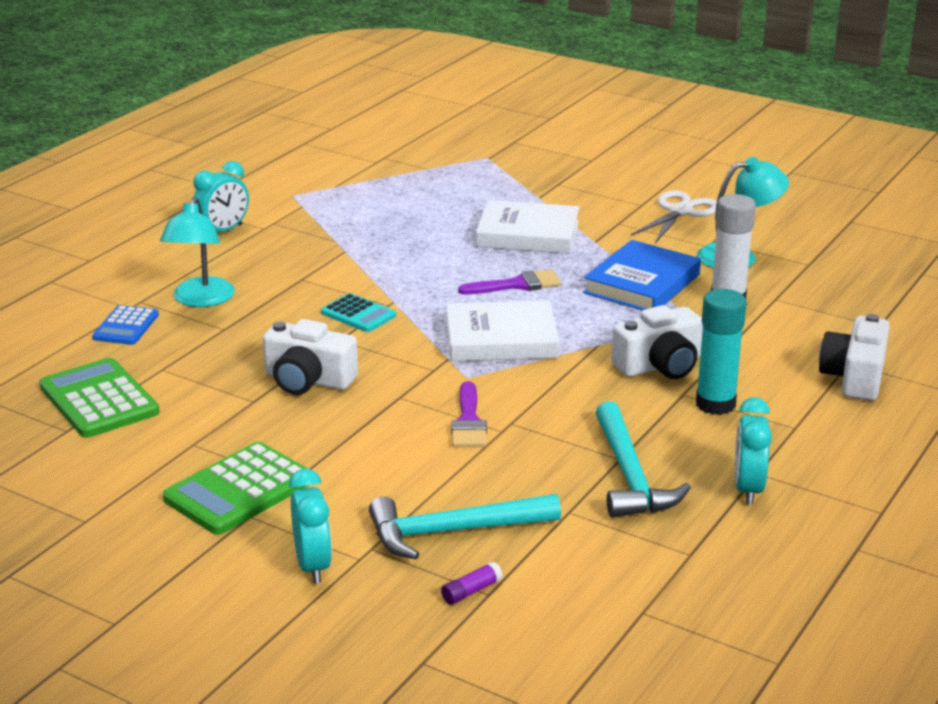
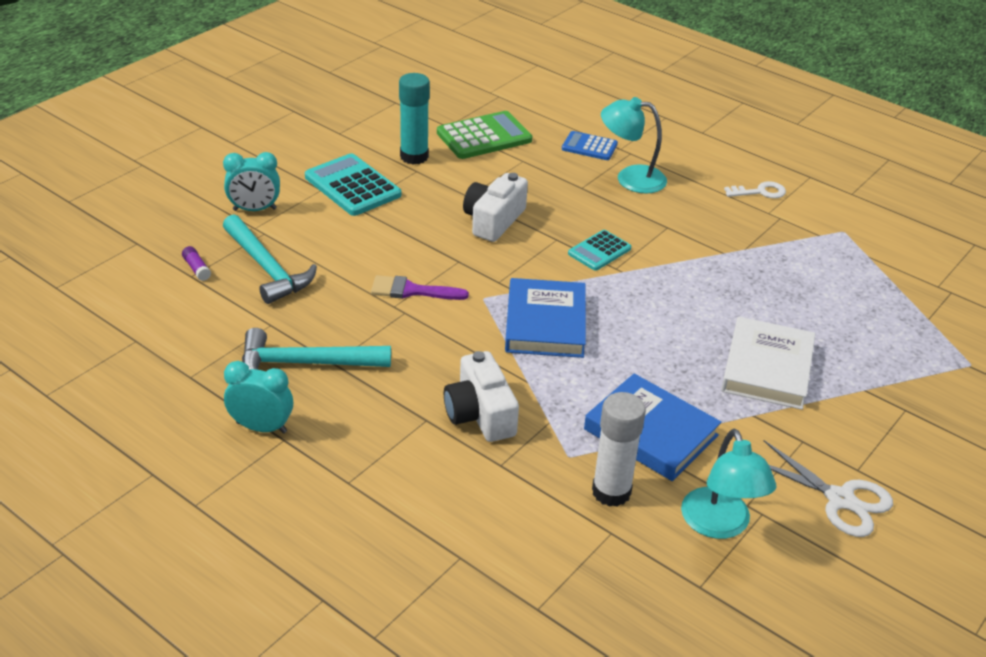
camera: 95 degrees right, 10 degrees up
(223, 231) = (760, 192): turquoise clock -> white key
(239, 490) = (352, 186): green calculator -> turquoise calculator
(453, 532) = (267, 268): turquoise hammer -> turquoise hammer turned 150 degrees clockwise
(501, 339) = (545, 323): white book -> blue book
(517, 285) = (651, 346): purple brush -> none
(715, 404) = (402, 437): turquoise glue stick -> turquoise glue stick (414, 156)
(854, 377) = (429, 553): white camera -> none

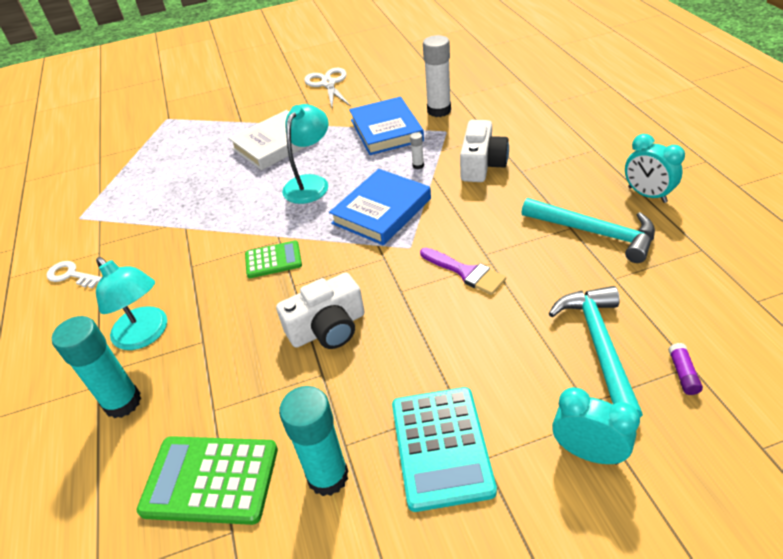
camera: 140 degrees left, 5 degrees up
(557, 390) = (418, 165): none -> white glue stick
(589, 147) = (122, 402): blue calculator -> turquoise glue stick
(599, 251) = (273, 260): turquoise calculator -> green calculator
(719, 525) = (399, 87): turquoise lamp -> turquoise lamp (310, 183)

